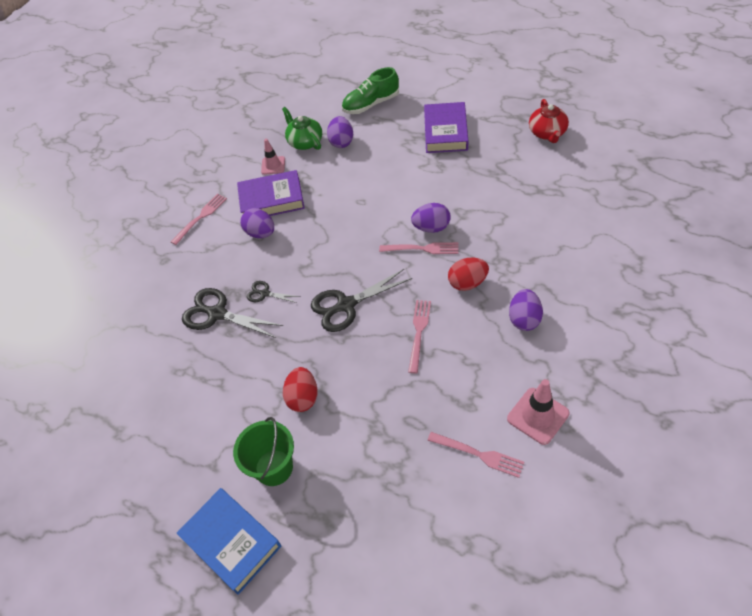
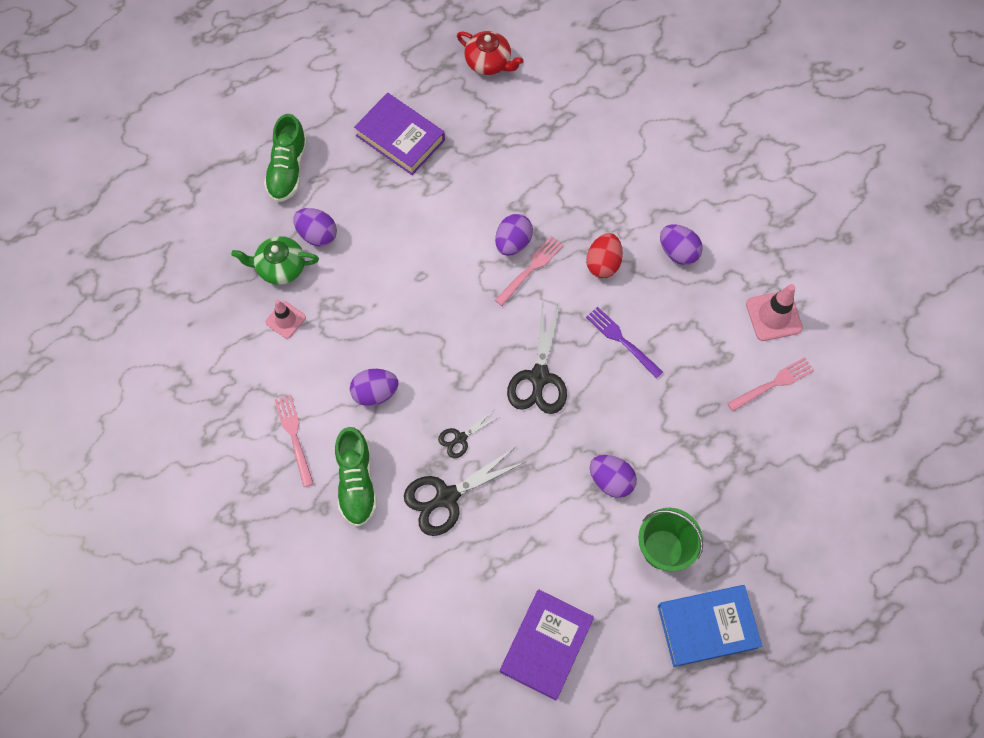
camera: 60 degrees left, 15 degrees up
(193, 264) = (356, 482): none -> green shoe
(272, 200) = (337, 353): purple book -> purple book (546, 645)
(303, 397) = (611, 480): red egg -> purple egg
(418, 333) = (622, 340): pink fork -> purple fork

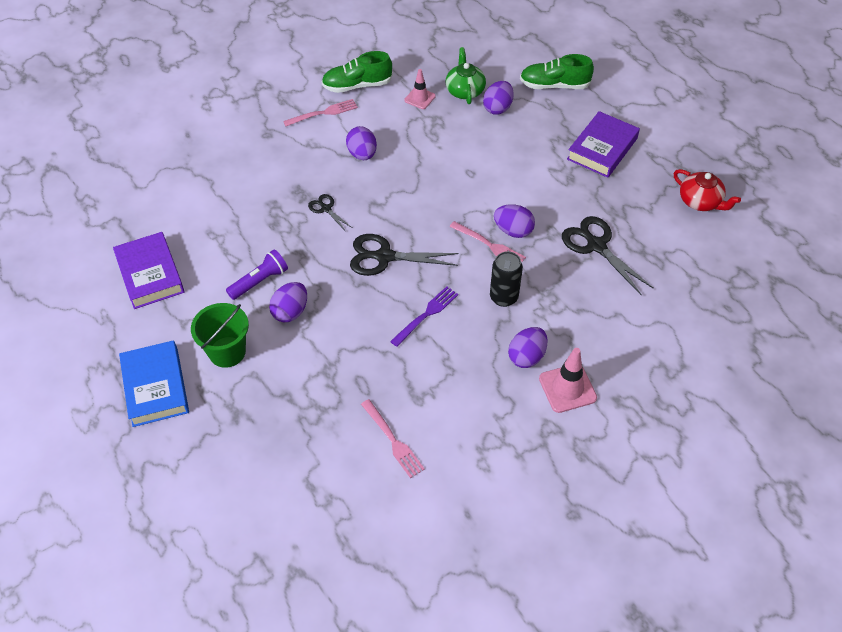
camera: 85 degrees right, 15 degrees down
(356, 482) = (287, 150): green shoe -> green shoe (357, 85)
(447, 497) = (275, 204): black scissors -> black scissors (596, 246)
(489, 63) = (700, 202): red teapot -> red teapot turned 75 degrees counterclockwise
(546, 645) = (150, 274): purple book -> purple book turned 45 degrees clockwise
(565, 514) = (259, 281): none -> purple flashlight
(603, 263) = (503, 297): red egg -> black can
(773, 316) = (468, 441): pink traffic cone -> pink traffic cone (567, 388)

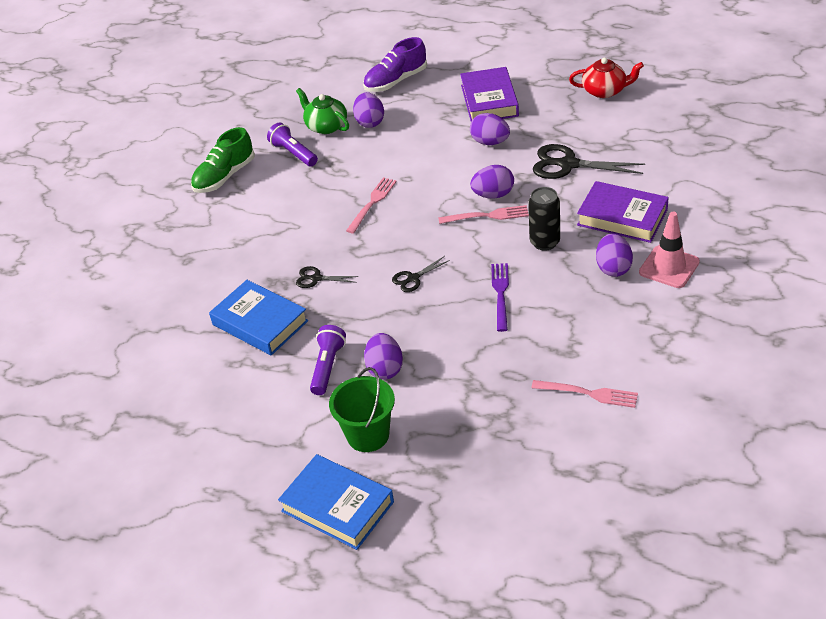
camera: 35 degrees left, 10 degrees down
(150, 274) = (216, 431): purple book -> purple book (622, 217)
(257, 216) = (260, 323): none -> blue book
(323, 113) = (219, 214): pink fork -> pink fork (372, 203)
(362, 154) = (296, 221): purple egg -> purple egg (490, 142)
(384, 257) = (413, 278): black scissors -> black scissors, size x0.53
(420, 98) = (293, 153): pink traffic cone -> purple flashlight
(554, 85) = (396, 81): green shoe -> purple shoe

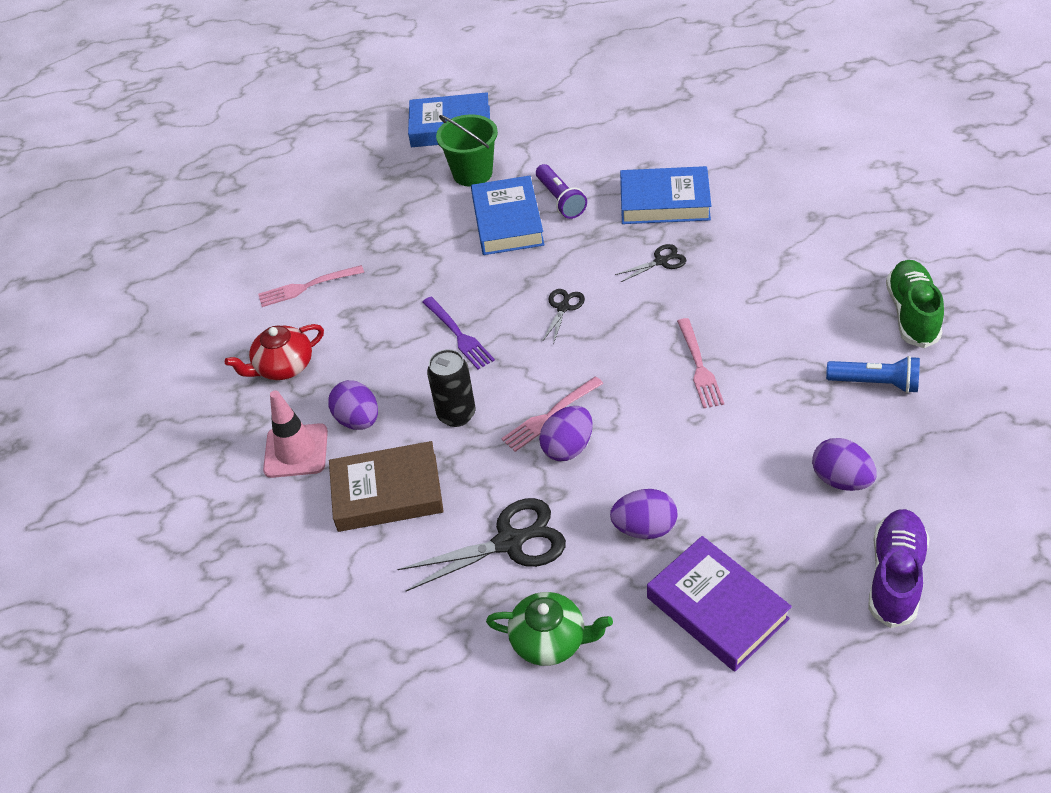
camera: 145 degrees right, 5 degrees up
(293, 153) = (875, 383): purple flashlight -> blue flashlight
(326, 126) = (890, 443): green teapot -> green teapot (550, 640)
(385, 369) = (507, 221): purple egg -> blue book
(605, 91) = (558, 724): red teapot -> red teapot (283, 366)
(622, 217) = (387, 492): purple book -> brown book

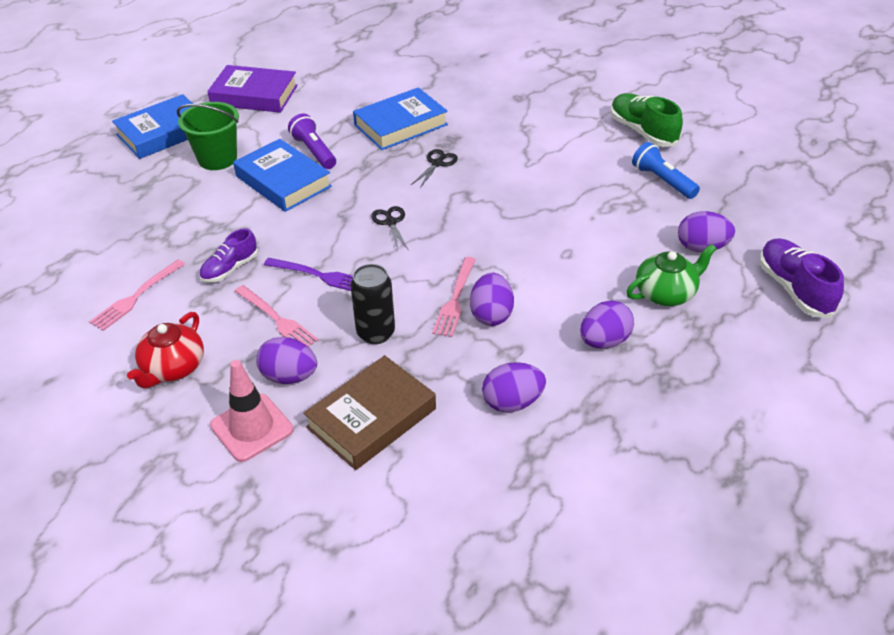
camera: 40 degrees left, 5 degrees down
(395, 293) = (230, 269): none -> purple shoe
(509, 542) = (512, 402): black scissors -> purple egg
(550, 640) = (614, 454): green teapot -> green teapot (666, 293)
(560, 200) = (314, 151): purple flashlight -> purple flashlight turned 150 degrees counterclockwise
(699, 366) = (534, 219): pink fork -> pink fork (277, 319)
(717, 608) = (707, 367): purple book -> purple book (254, 95)
(875, 383) = (662, 181): blue flashlight -> blue flashlight turned 105 degrees counterclockwise

